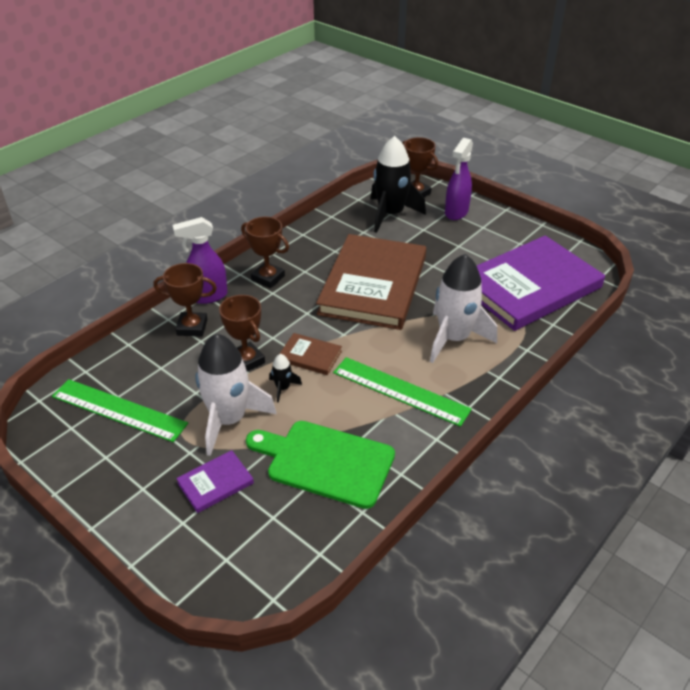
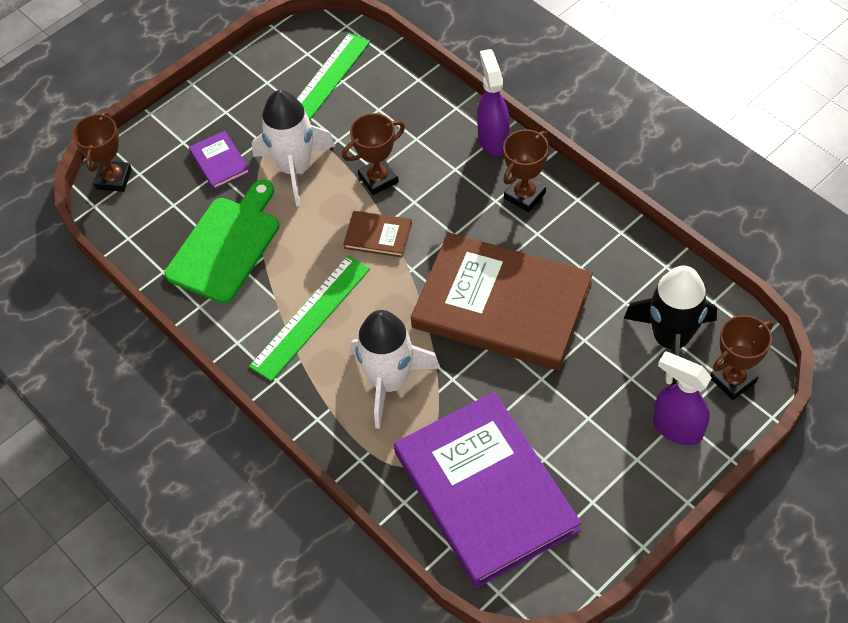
camera: 100 degrees right, 15 degrees up
(192, 327) = (439, 129): brown trophy -> brown trophy (114, 179)
(283, 388) = (332, 211): black rocket -> none
(310, 356) = (378, 236): brown book -> brown book turned 75 degrees clockwise

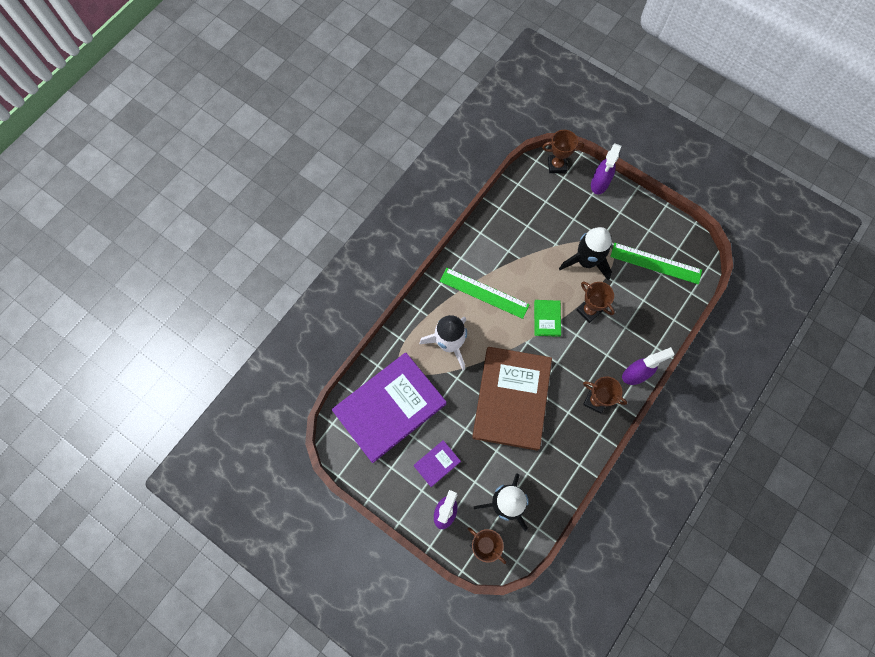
camera: 75 degrees right, 15 degrees up
(168, 129) = (599, 184): none -> purple spray bottle
(219, 162) = (581, 218): purple book -> purple book (437, 463)
(226, 245) = (523, 236): green cutting board -> none
(295, 168) = (586, 261): white rocket -> black rocket
(378, 236) = (547, 318): brown book -> green book

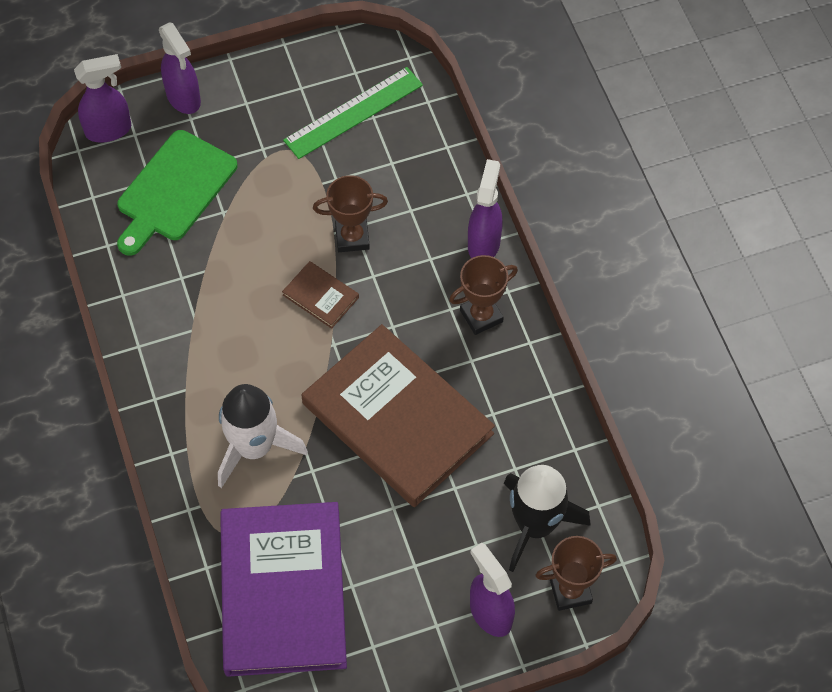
camera: 55 degrees left, 10 degrees down
(437, 463) = (413, 579): purple book -> none
(484, 293) = (217, 351): green ruler -> none
(547, 318) = (321, 296): green book -> brown book
(549, 215) = (174, 190): none -> green cutting board
(556, 165) = (109, 130): brown trophy -> purple spray bottle
(586, 261) = (280, 192): black rocket -> none

